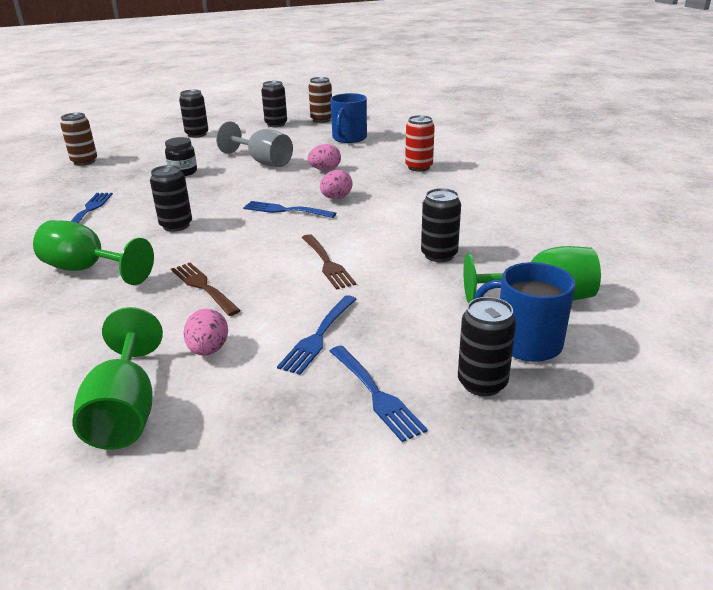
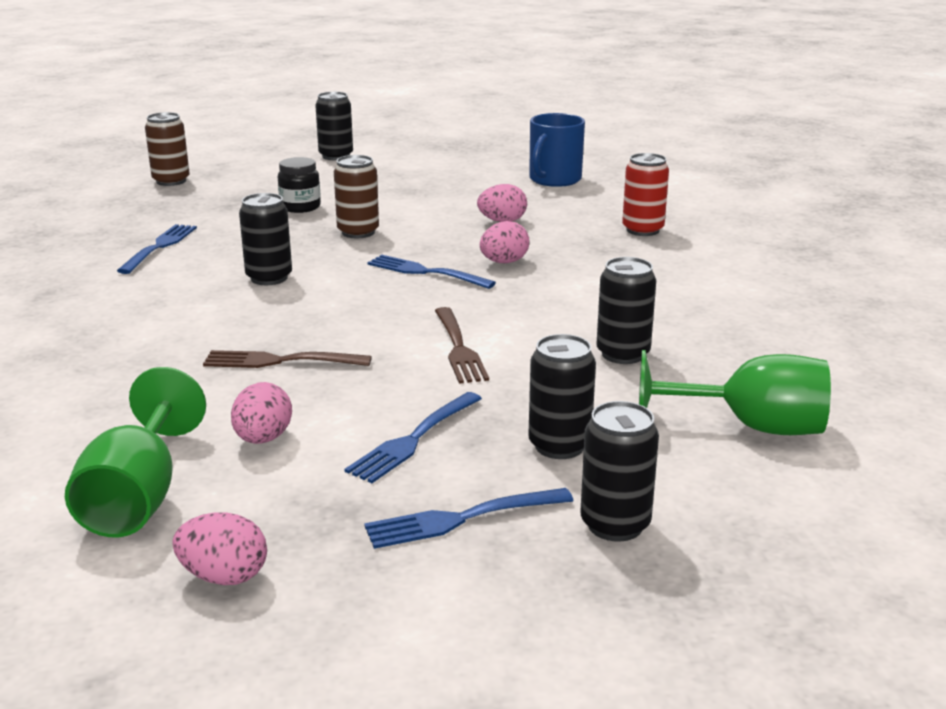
camera: 10 degrees right, 5 degrees down
(87, 269) = (137, 322): green goblet -> none
(204, 287) = (281, 361): brown fork -> brown fork turned 60 degrees counterclockwise
(212, 469) = (224, 576): none -> pink egg
(263, 162) = (416, 203): grey goblet -> none
(276, 124) = (454, 151): black can -> black can (559, 446)
(321, 120) = (523, 149): brown can -> brown can (358, 232)
(375, 393) = (463, 518): blue fork -> blue fork turned 90 degrees clockwise
(526, 343) = (699, 482): blue mug -> none

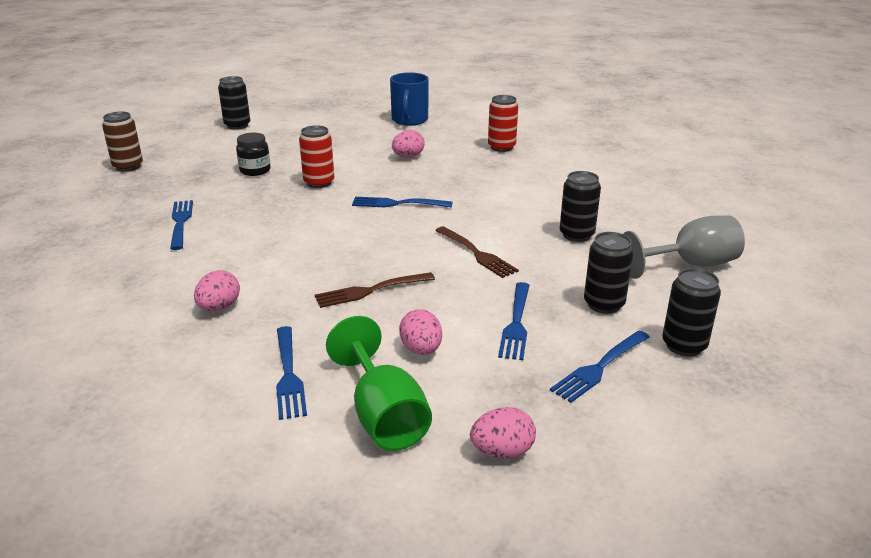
camera: 25 degrees left, 5 degrees up
(89, 426) = (288, 374): none -> blue fork
(269, 278) = (293, 230): black can -> none
(358, 232) = (319, 182): brown can -> red can
(504, 262) = (440, 186): pink egg -> pink egg (219, 307)
(751, 427) = (690, 265): green goblet -> grey goblet

